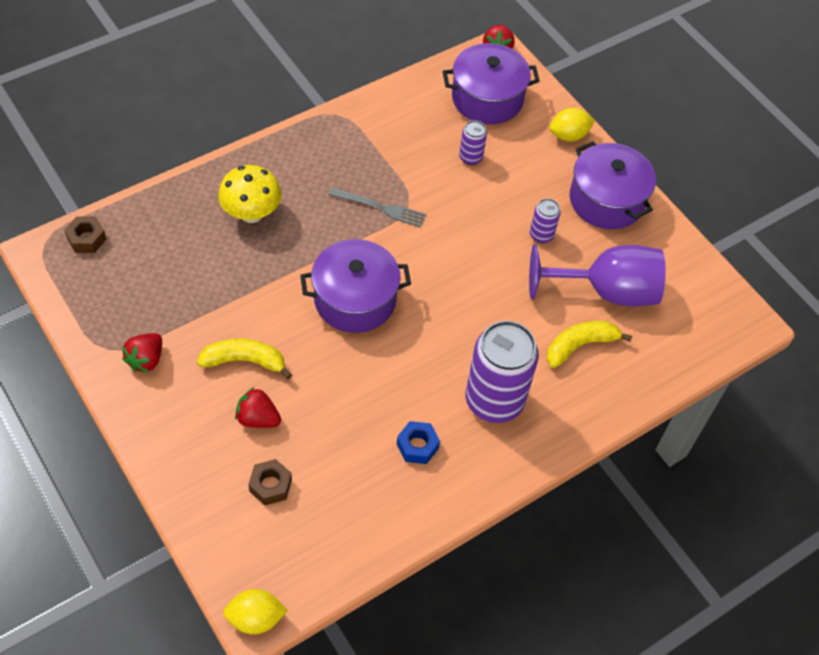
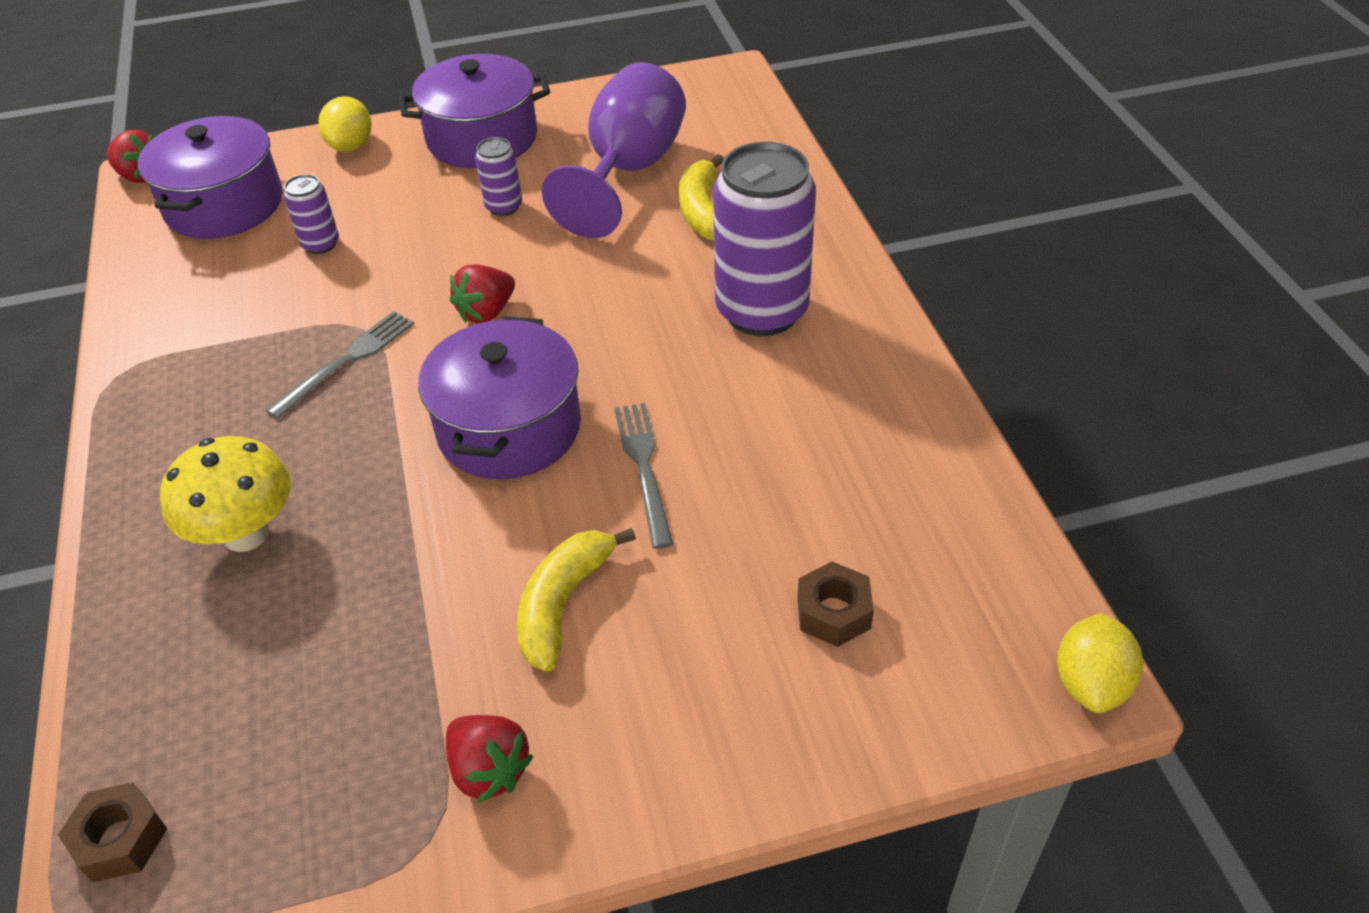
camera: 65 degrees left, 10 degrees down
(258, 418) = (692, 606): red strawberry -> red strawberry (486, 312)
(345, 372) = (644, 468): none -> grey fork
(417, 446) = (812, 409): blue nut -> none

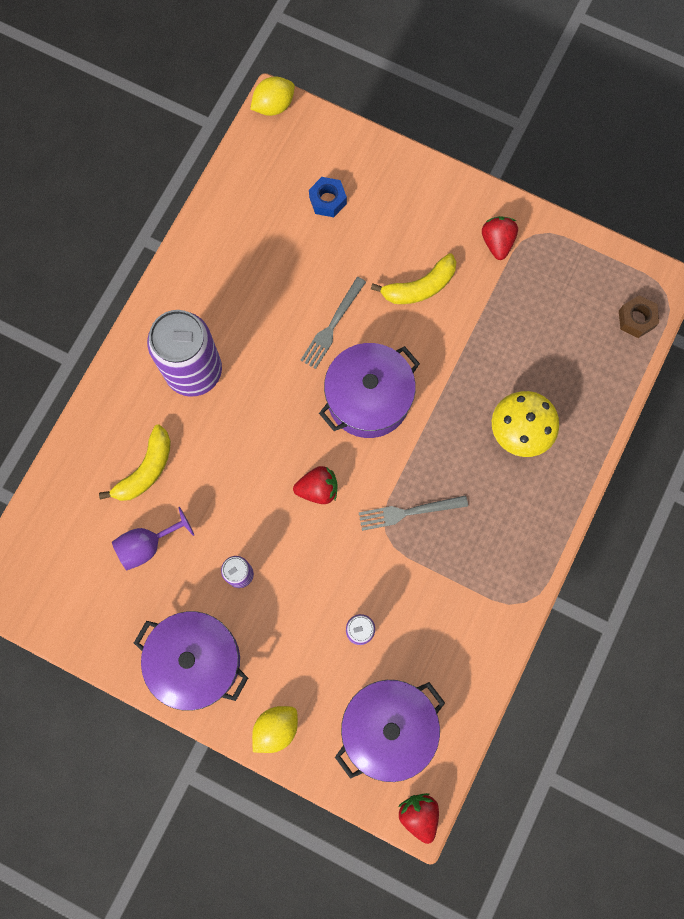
camera: 140 degrees left, 30 degrees up
(628, 171) = (148, 545): purple goblet -> purple goblet, size x0.55
(833, 612) = (327, 200): brown nut -> blue nut

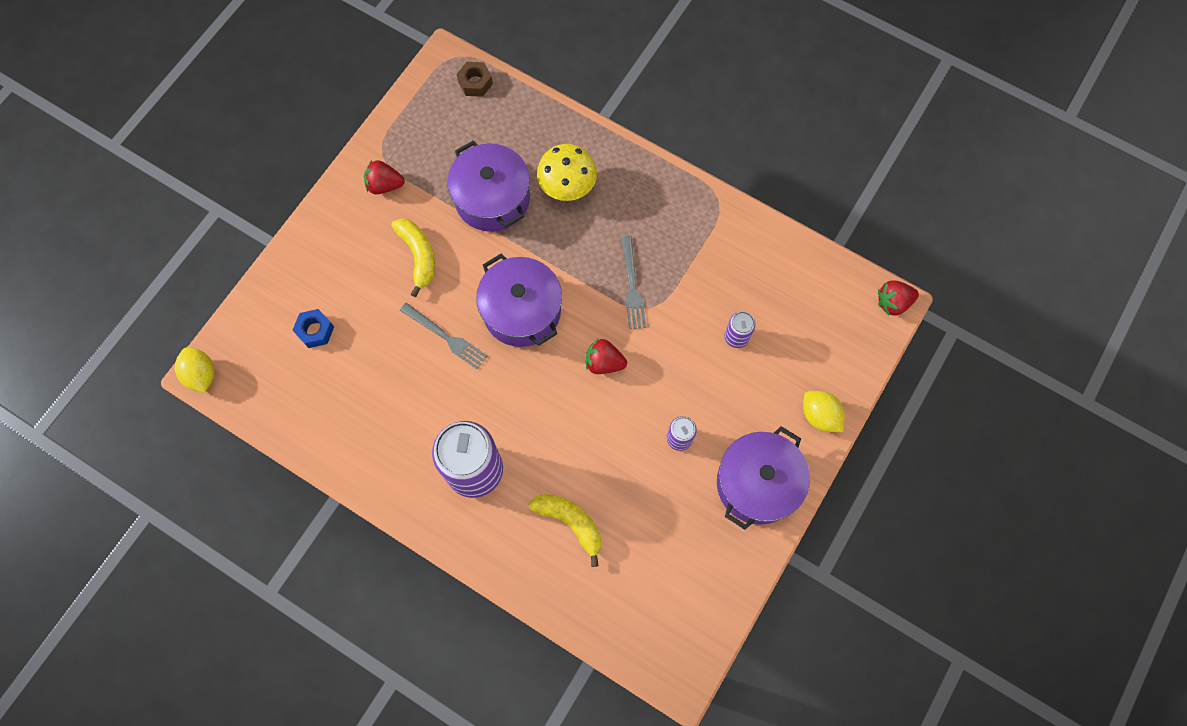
camera: 85 degrees left, 5 degrees down
(148, 545) = (645, 524): purple goblet -> none
(318, 489) = (604, 362): red strawberry -> red strawberry turned 75 degrees counterclockwise
(388, 727) = (820, 321): purple pot -> purple pot (492, 198)

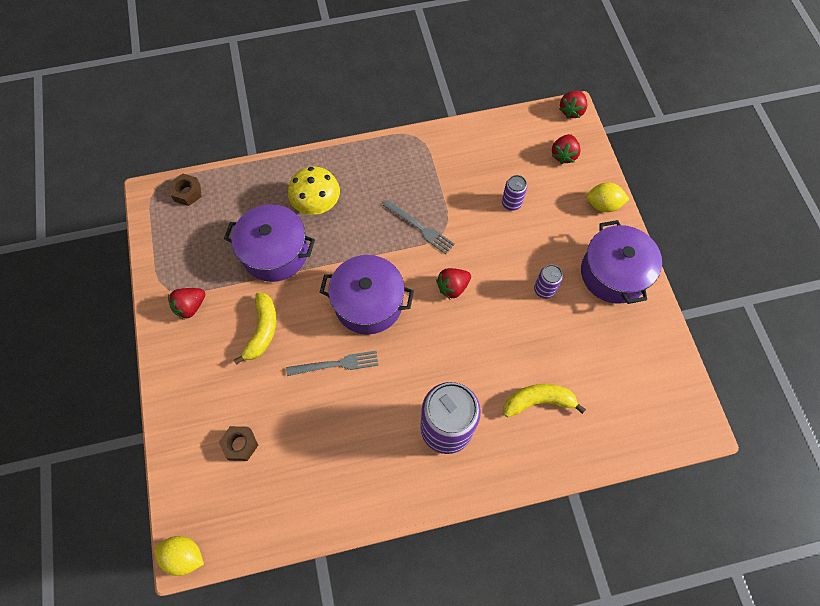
camera: 45 degrees left, 5 degrees down
(315, 331) = (240, 444): blue nut -> brown nut
(418, 256) = (262, 330): yellow banana -> yellow banana turned 75 degrees clockwise
(836, 337) = (563, 155): none -> red strawberry

